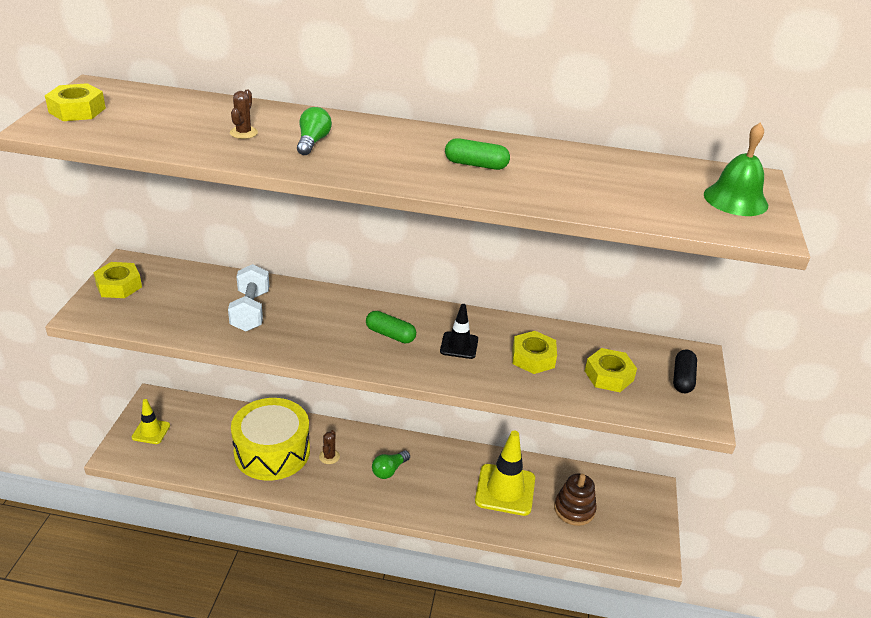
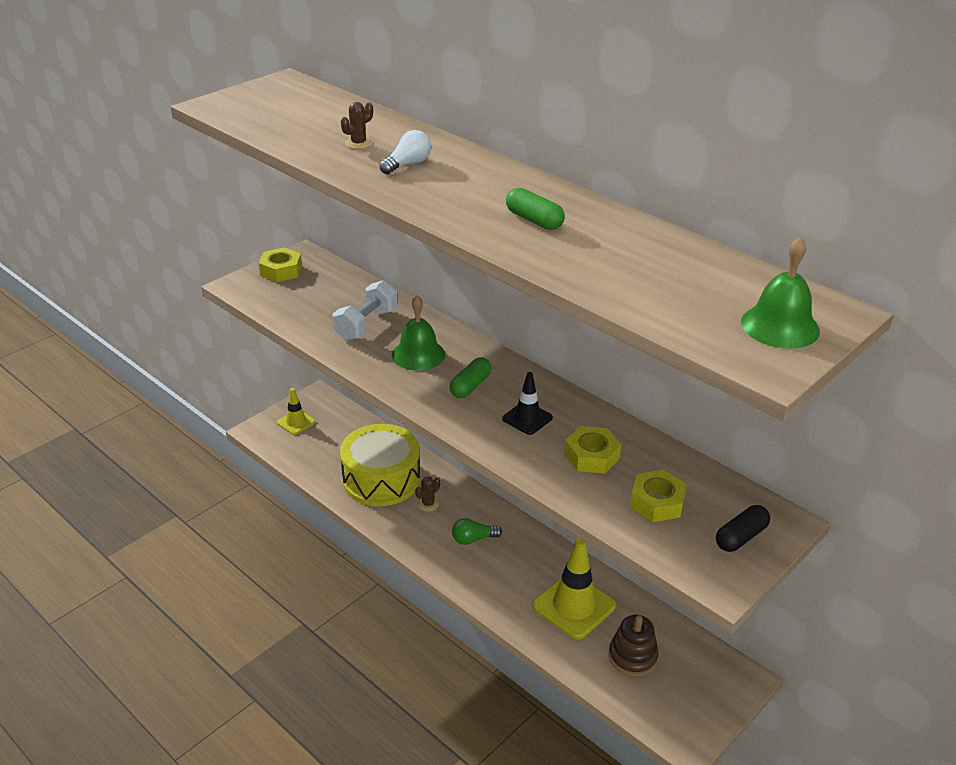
camera: 35 degrees right, 0 degrees up
(77, 110) = (251, 97): yellow nut -> none
(313, 142) = (407, 164): green light bulb -> white light bulb
(321, 322) = (418, 354): none -> green bell
(390, 335) = (470, 386): green capsule -> green capsule turned 60 degrees clockwise

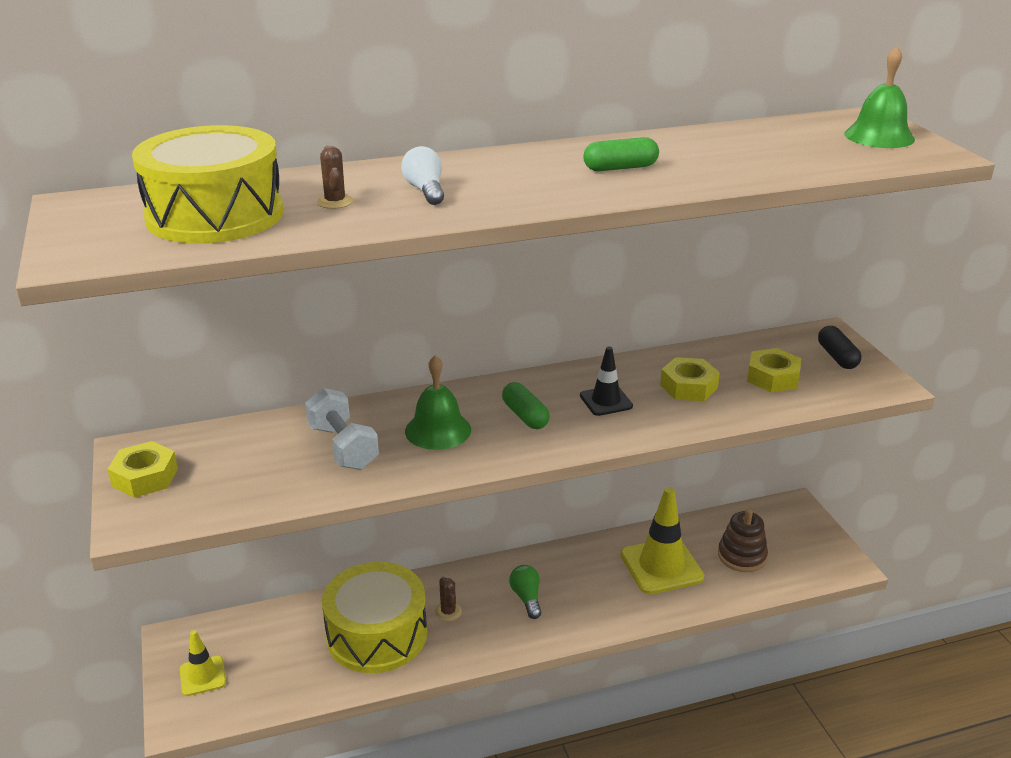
camera: 60 degrees left, 5 degrees down
(304, 118) = (215, 215): none -> yellow drum
(473, 539) = (527, 598): green light bulb -> green light bulb turned 150 degrees clockwise

